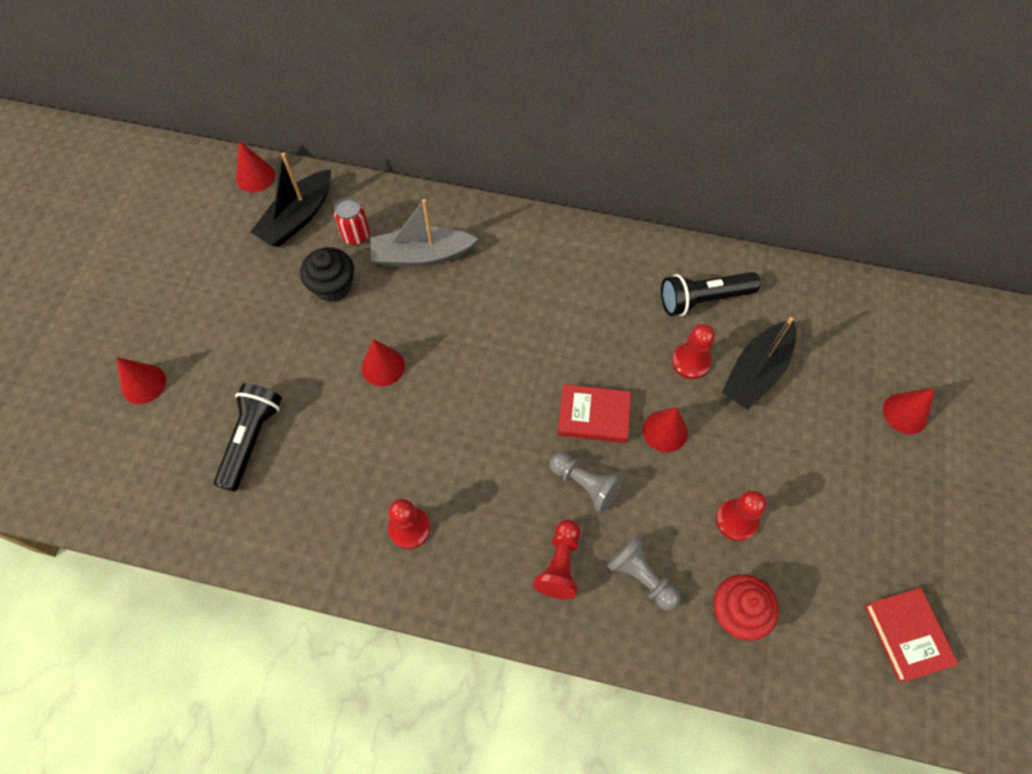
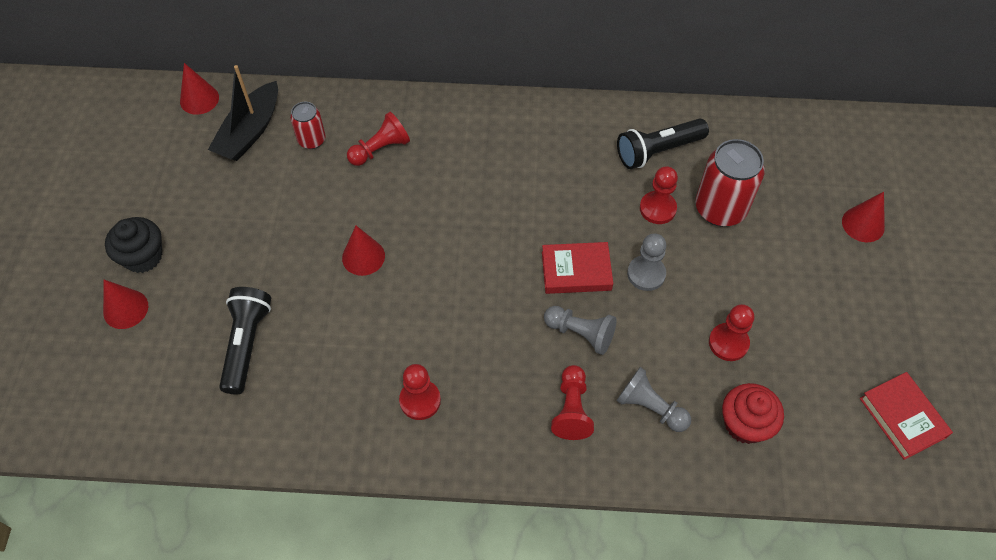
camera: 10 degrees left, 5 degrees down
(333, 286) = (298, 190): black cupcake -> black cupcake (143, 256)
(421, 255) = (380, 149): grey boat -> red pawn
(665, 431) = (646, 274): red cone -> grey pawn
(756, 372) = (720, 209): black boat -> red can

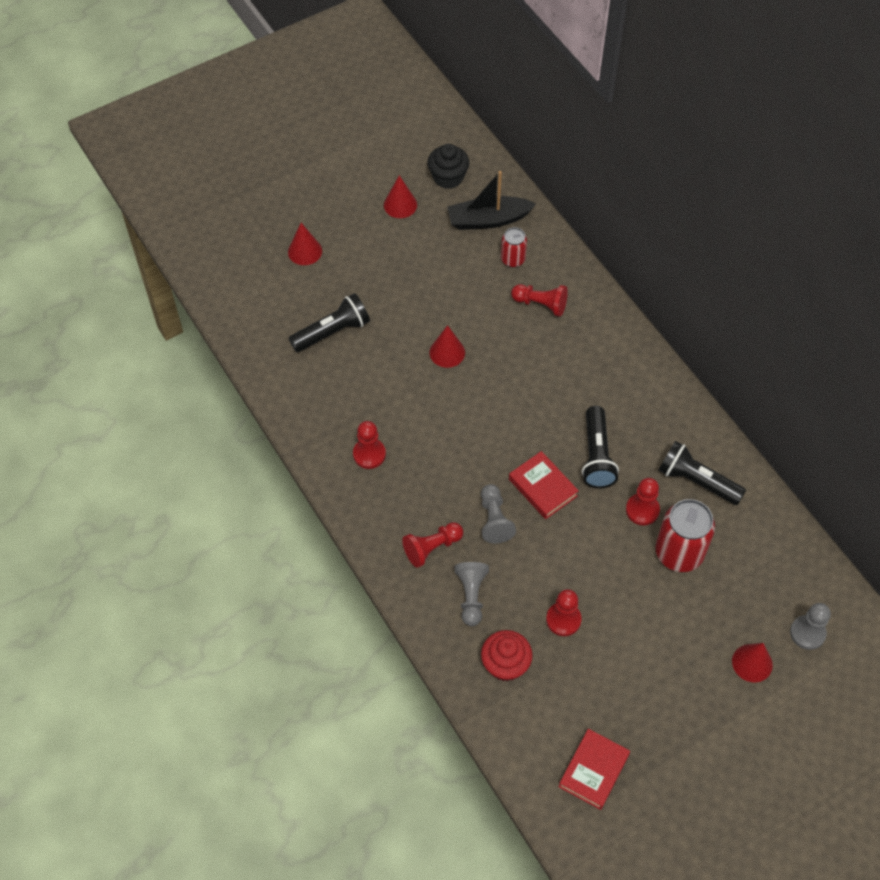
camera: 55 degrees right, 0 degrees up
(143, 256) = (347, 232): black cupcake -> black cupcake (448, 177)
(199, 99) = (488, 173): red cone -> red cone (400, 205)
(576, 208) = (596, 456): none -> black flashlight
(646, 274) = (577, 534): grey pawn -> grey pawn (807, 633)

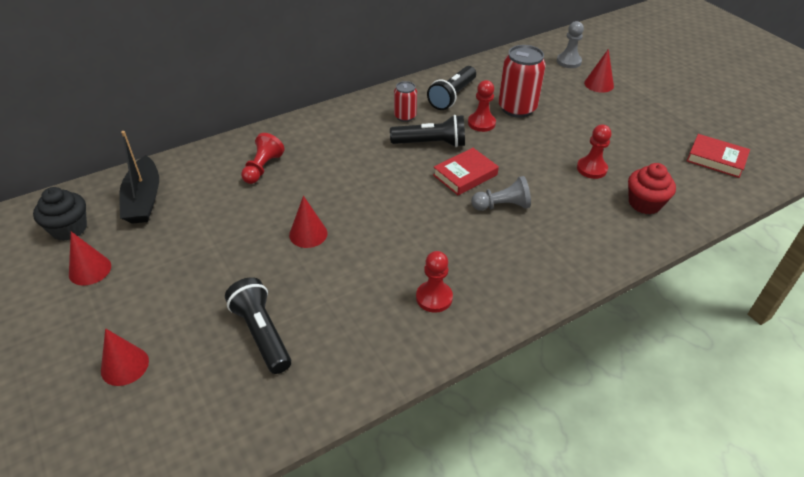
camera: 90 degrees left, 15 degrees down
(432, 548) = (539, 249): red pawn -> none
(471, 596) = (584, 223): grey pawn -> none
(512, 259) = (202, 184): red can -> red can (405, 116)

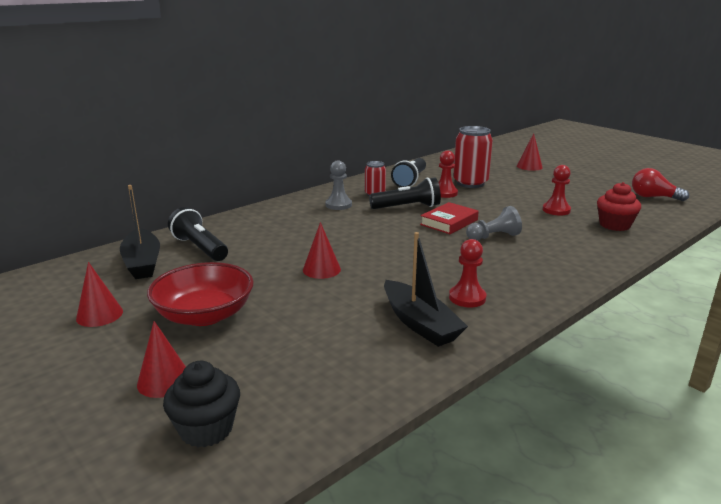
camera: 10 degrees left, 20 degrees down
(69, 229) = (67, 289): black cupcake -> black cupcake (206, 429)
(181, 284) = (204, 315): none -> red bowl
(261, 333) = (307, 340): black flashlight -> black flashlight (199, 248)
(262, 168) = (256, 233): red pawn -> none
(373, 328) = (420, 323): none -> black boat
(568, 61) = (496, 157): grey pawn -> grey pawn (338, 205)
(716, 159) = (653, 197): red book -> red light bulb

